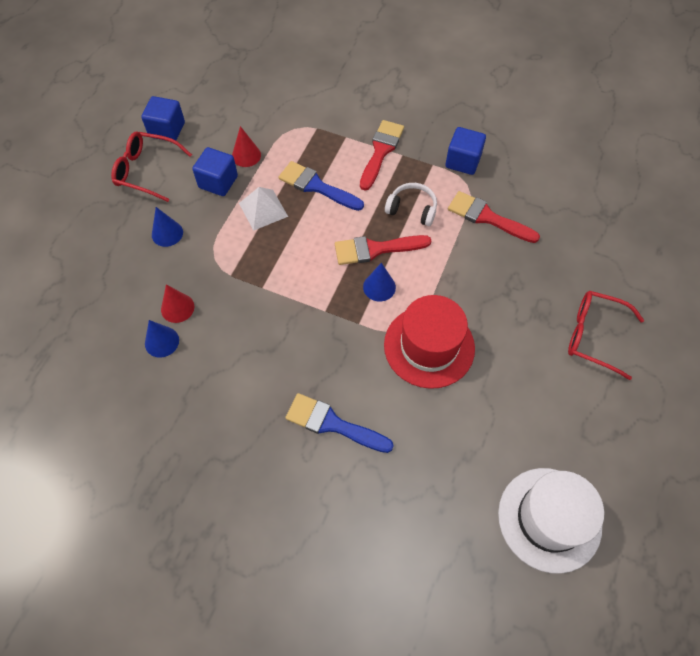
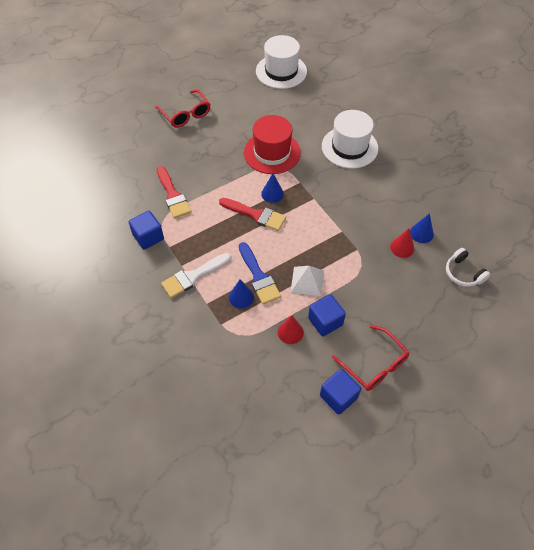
camera: 145 degrees left, 5 degrees down
(167, 233) = (384, 302): blue cone -> blue cone (241, 297)
(333, 424) = (349, 147): blue brush -> white hat
(381, 151) = (193, 276): red brush -> white brush
(412, 209) = (211, 225): white headphones -> white headphones (463, 273)

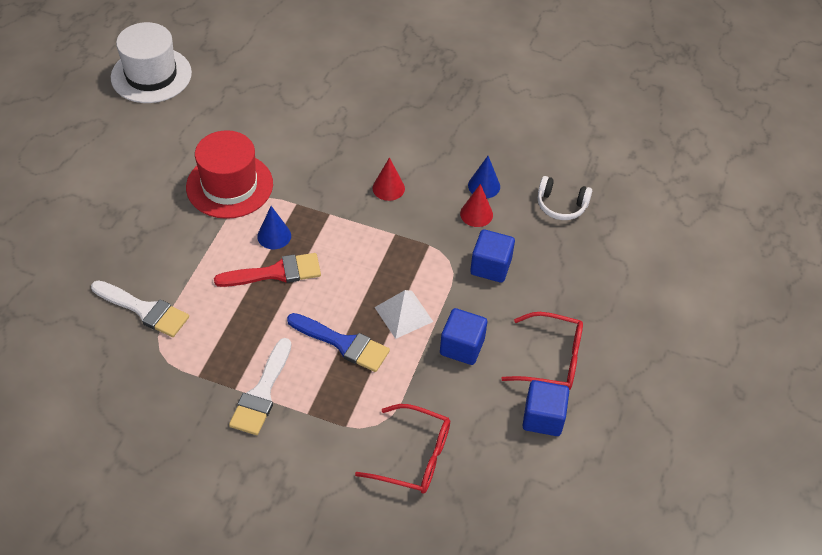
camera: 40 degrees left, 5 degrees down
(148, 237) = (158, 381): blue cube -> blue cube (490, 266)
(173, 195) = (144, 310): red brush -> white brush
(186, 114) = (66, 196): red glasses -> red glasses (414, 456)
(241, 297) = (343, 380): blue cone -> none
(290, 332) = (433, 383): red cone -> red cone (388, 188)
(349, 147) = (321, 129): white hat -> none

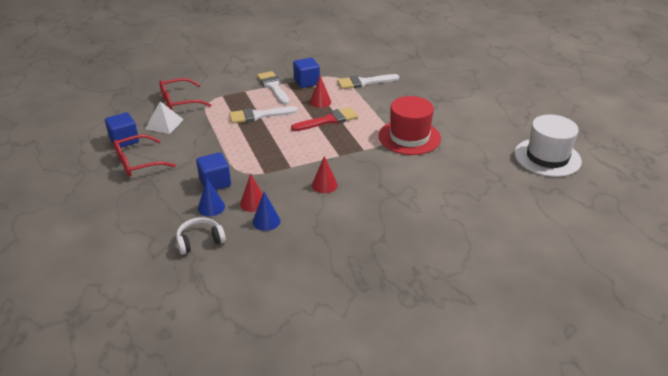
camera: 140 degrees right, 15 degrees down
(243, 313) = (320, 102): none -> red cone
(274, 236) = (352, 132): blue cone -> blue cone (211, 207)
(275, 273) = (328, 120): red brush -> red brush turned 150 degrees counterclockwise
(343, 343) = (258, 115): blue brush -> white brush
(403, 314) = (242, 139): white pyramid -> white pyramid (164, 124)
(462, 347) = (195, 143): blue cube -> blue cube (306, 82)

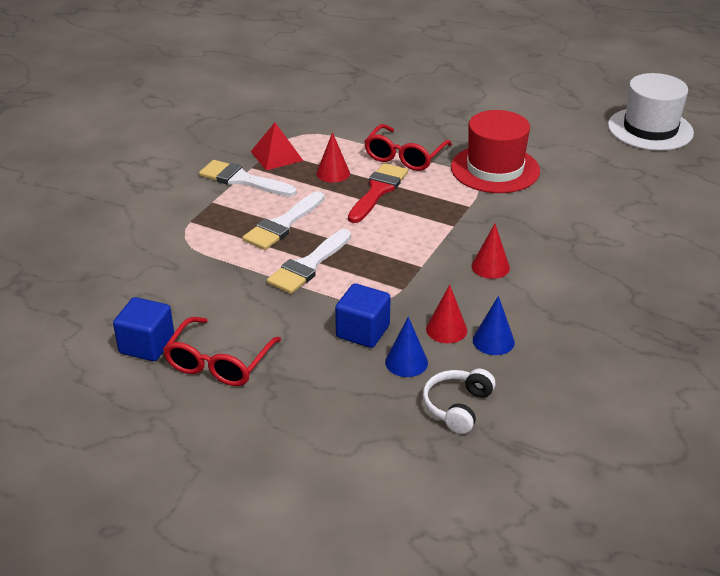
camera: 40 degrees left, 0 degrees up
(164, 124) = (170, 295): white pyramid -> none
(179, 101) = (140, 256): red glasses -> red glasses (404, 156)
(306, 82) = (276, 156): blue cube -> red pyramid
(364, 82) = (348, 127): white brush -> white brush (308, 265)

